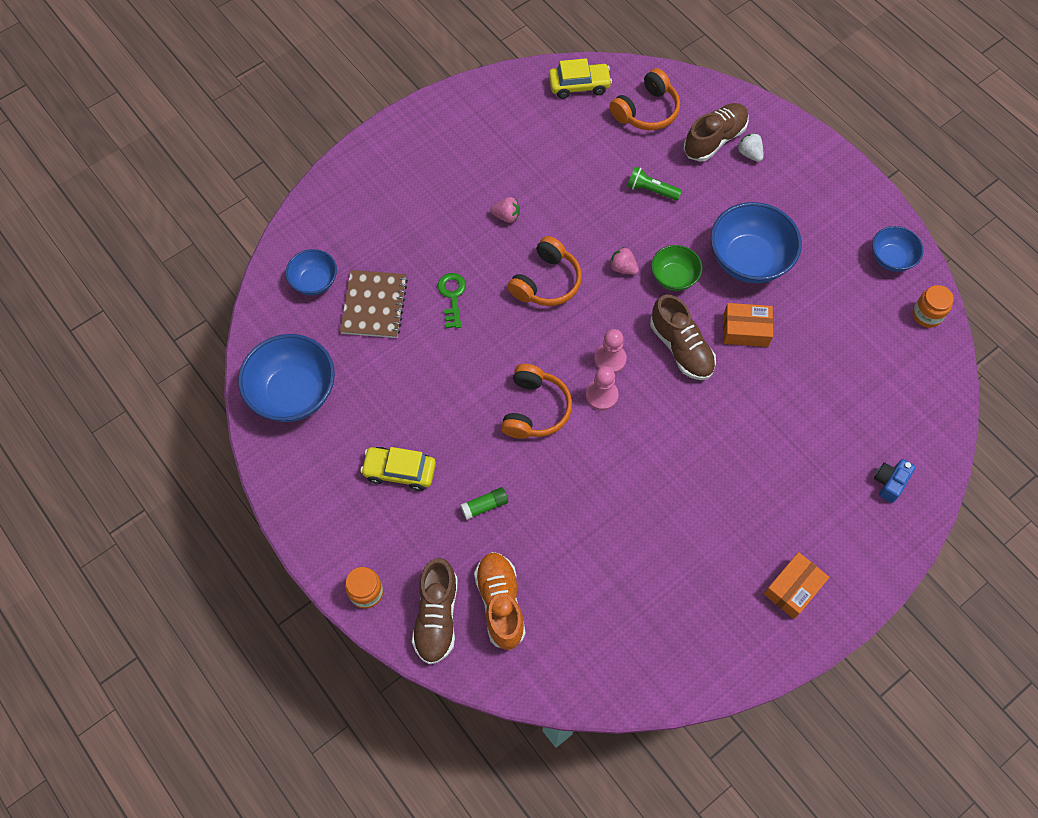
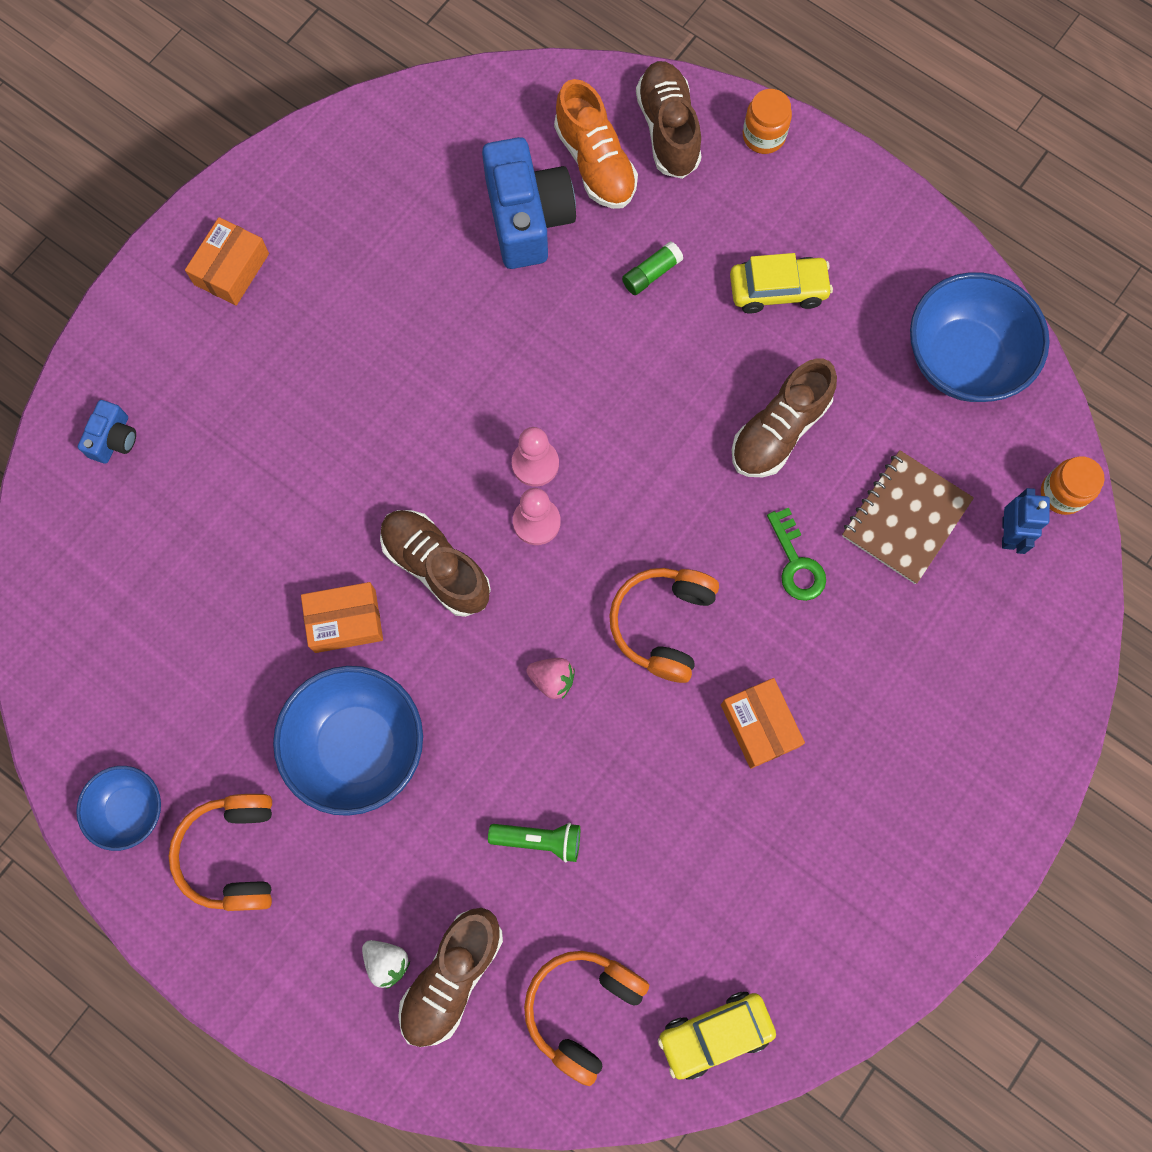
camera: 165 degrees right, 10 degrees up
(314, 282) = (1008, 533): blue bowl -> blue robot
(374, 305) = (905, 518): brown notebook -> brown notebook turned 45 degrees clockwise
(433, 377) = (779, 430): none -> brown shoe
(506, 216) = (759, 725): pink strawberry -> orange box
(535, 409) = (623, 420): orange headphones -> orange headphones (233, 853)
(563, 572) = (527, 218): none -> blue camera
(674, 277) = (470, 683): green bowl -> none
(927, 315) = (69, 720): orange jar -> orange jar (1062, 493)

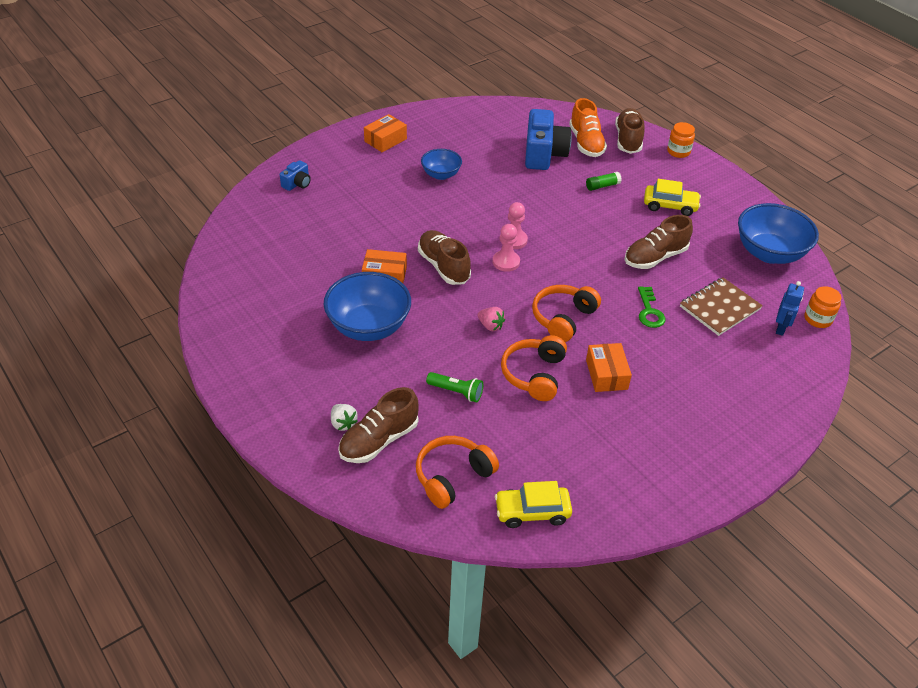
camera: 15 degrees right, 30 degrees down
(130, 810) = (231, 322): blue bowl -> blue bowl (441, 174)
(233, 853) = (278, 354): orange headphones -> orange headphones (534, 374)

